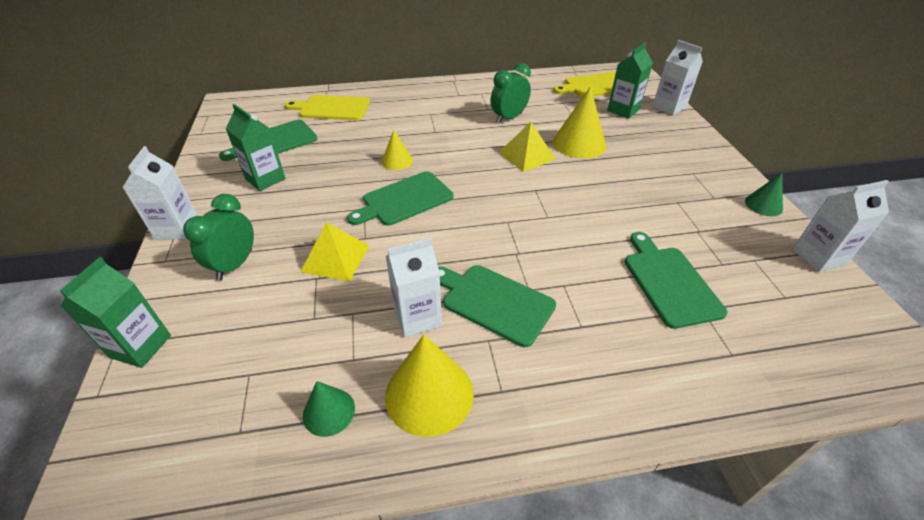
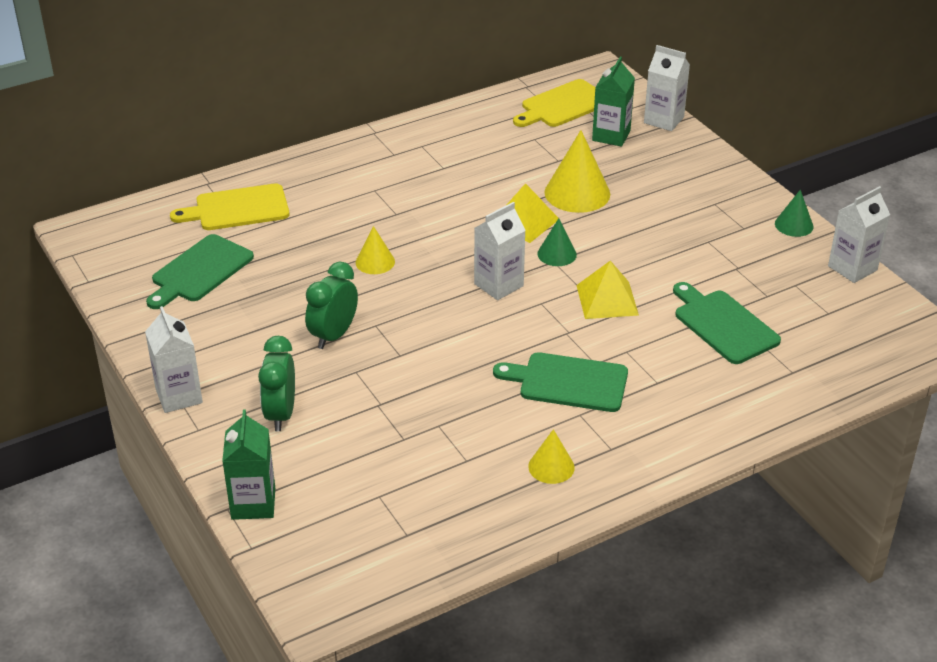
camera: 20 degrees left, 5 degrees down
(265, 179) = (231, 319): green carton -> none
(329, 411) = (473, 501): green cone -> green cone (557, 254)
(336, 258) = (384, 382): yellow pyramid -> yellow pyramid (607, 300)
(404, 200) = (415, 305): green cutting board -> none
(417, 317) = (503, 413): white carton -> white carton (498, 285)
(429, 394) = (551, 467): yellow cone -> yellow cone, size x0.57
(509, 118) = (477, 176): green clock -> green clock (333, 335)

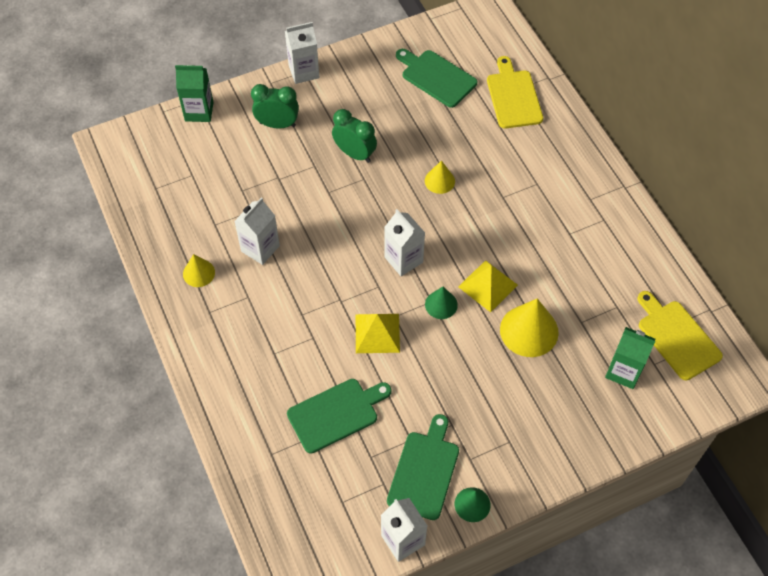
camera: 95 degrees right, 20 degrees up
(568, 382) = (283, 294): green cutting board -> green cutting board (424, 471)
(663, 120) = (653, 423): white carton -> white carton (260, 248)

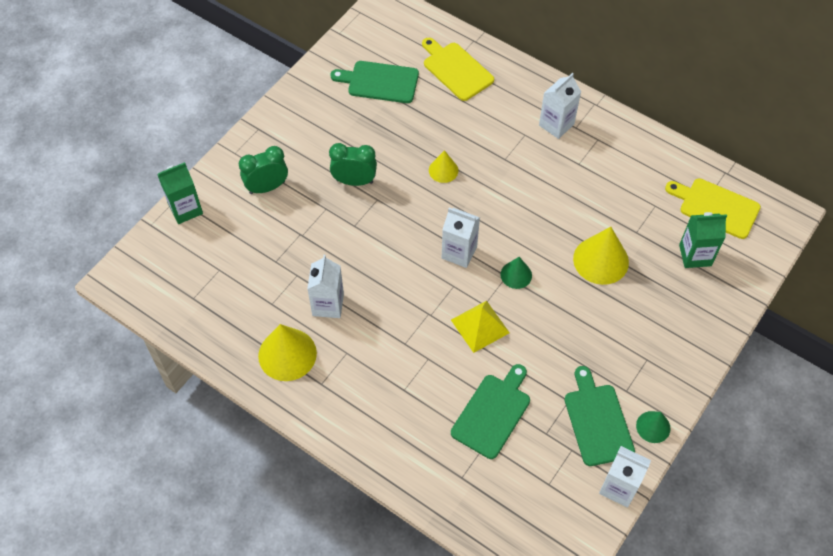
camera: 30 degrees left, 0 degrees up
(199, 273) = (287, 354): yellow cone -> yellow cone, size x1.77
(304, 72) = (258, 129): white carton -> white carton (556, 125)
(488, 286) = (543, 239): yellow pyramid -> none

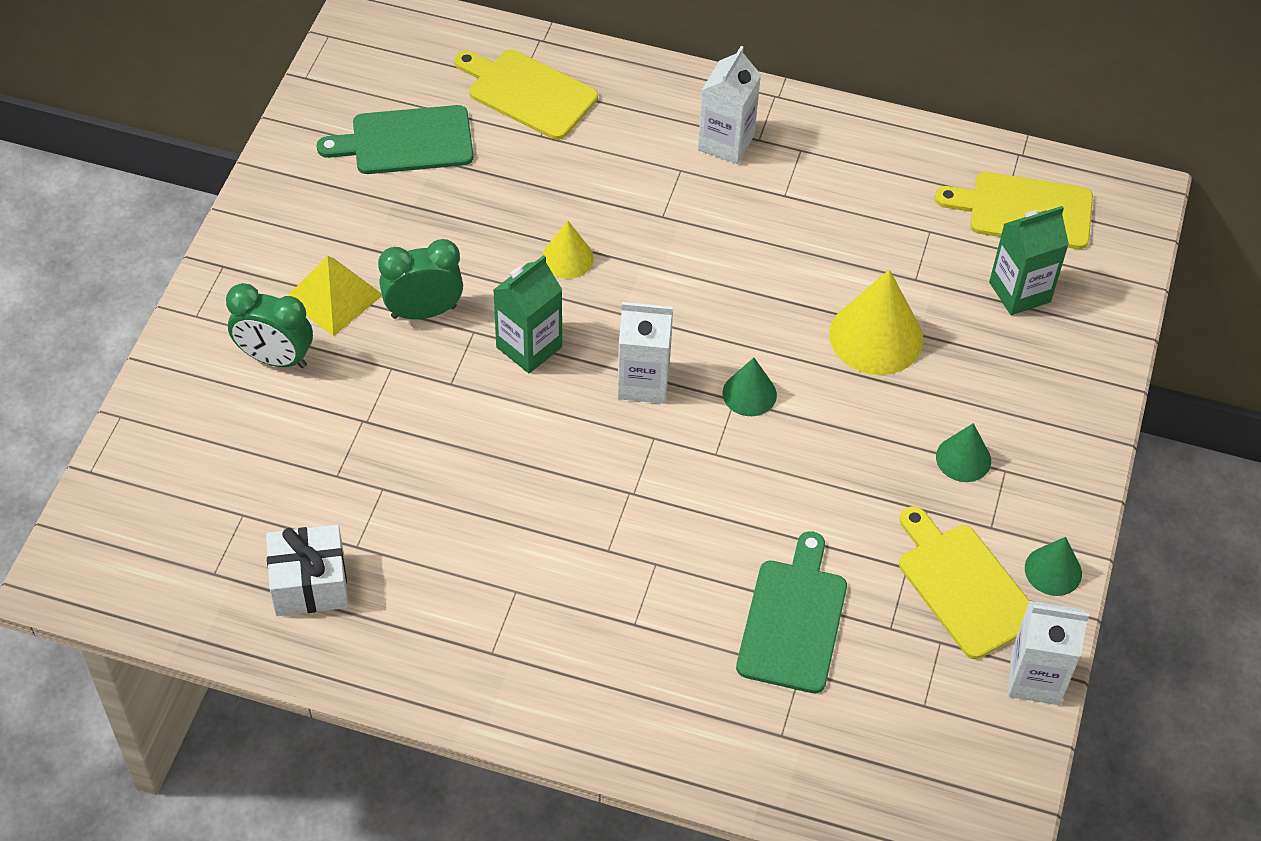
camera: 20 degrees left, 5 degrees down
(185, 209) = (143, 430): green carton -> green carton (529, 347)
(240, 318) = (310, 584): none -> white gift
(267, 187) = (275, 358): green clock -> green clock turned 120 degrees counterclockwise
(287, 354) = (415, 621): yellow cone -> none
(328, 305) = (454, 522): white carton -> none
(480, 326) = (721, 489): yellow pyramid -> yellow pyramid (334, 296)
(597, 421) = (963, 586): green cutting board -> yellow cutting board
(625, 346) = (963, 458): none -> green cone

